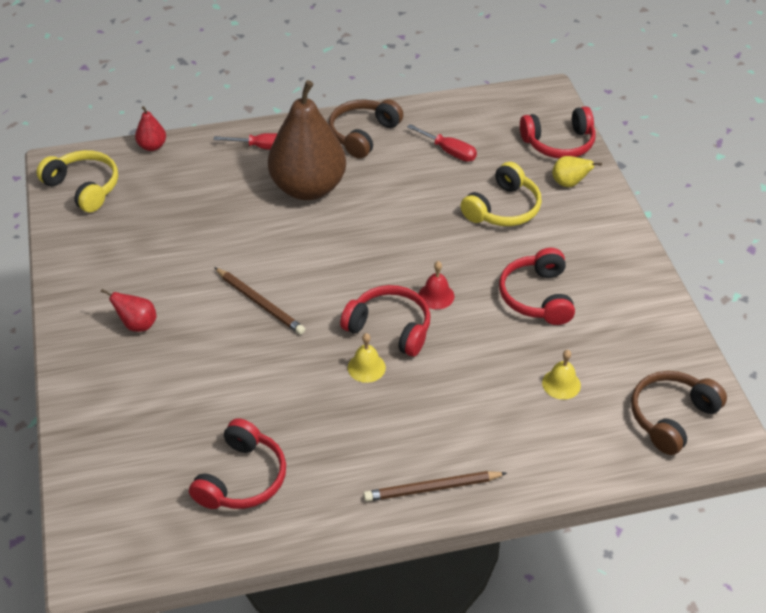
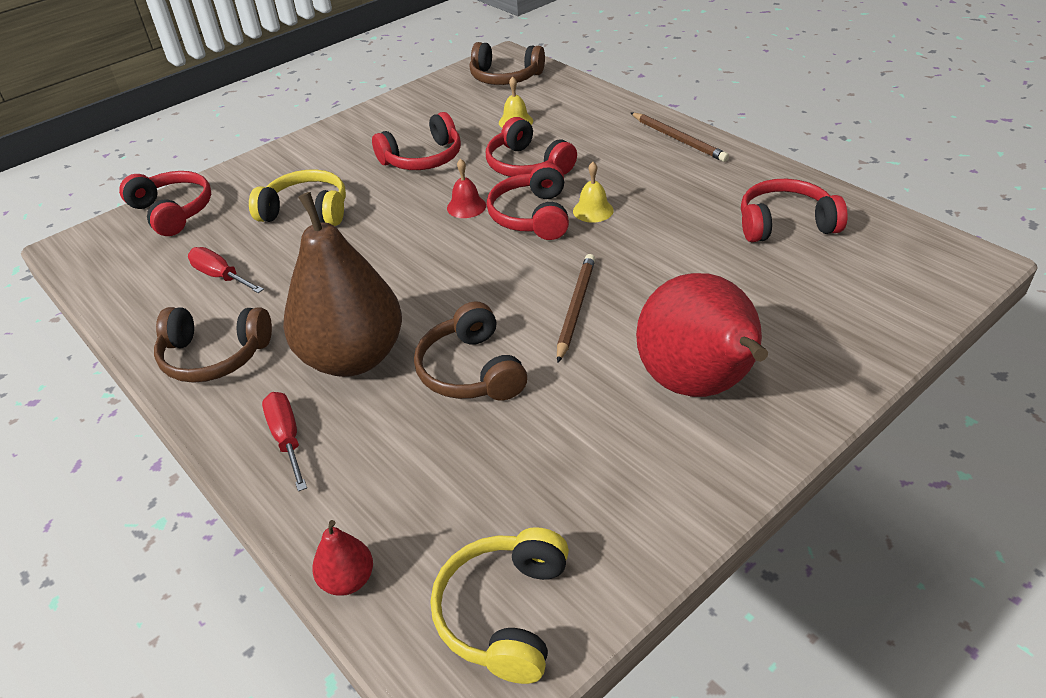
camera: 115 degrees left, 5 degrees down
(137, 325) = (698, 386): red pear -> red pear, size x2.44
(248, 232) = (471, 371): none -> brown headphones
(449, 151) = (221, 276): red screwdriver -> red screwdriver turned 60 degrees counterclockwise
(471, 357) = (527, 165): none -> red headphones
(569, 183) = (242, 187): yellow pear -> none

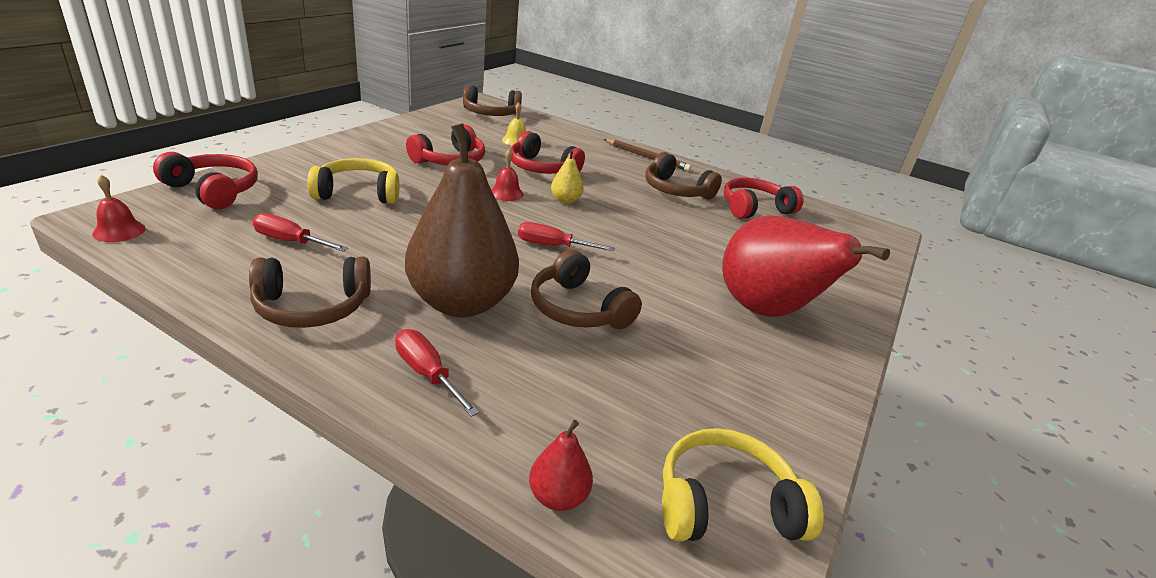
camera: 25 degrees left, 10 degrees down
(83, 263) = (119, 231): none -> red bell
(484, 284) = (553, 246): none -> red screwdriver
(504, 613) = (725, 504): yellow headphones -> yellow headphones turned 90 degrees clockwise
(532, 216) = (565, 200): red headphones -> yellow pear
(575, 308) = (638, 261): brown pencil -> none
(593, 210) = (611, 198): yellow bell -> none
(687, 195) = (676, 190): none -> brown headphones

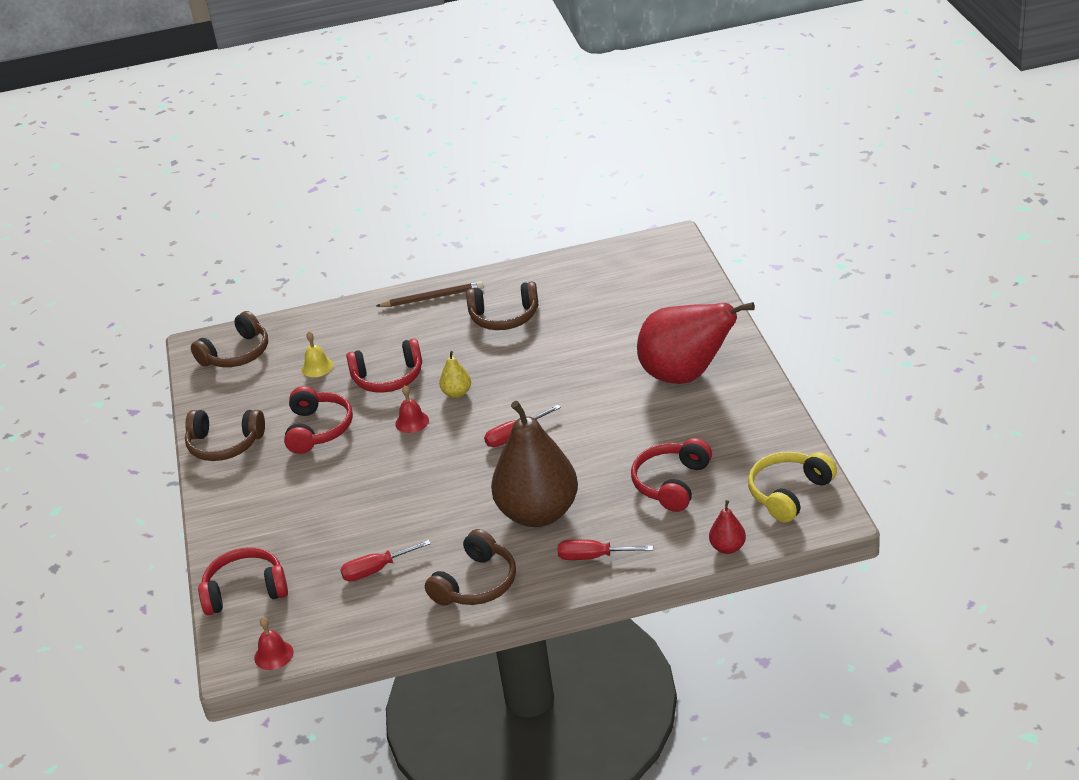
camera: 35 degrees left, 5 degrees up
(358, 193) = (329, 508): yellow headphones -> none
(578, 309) = (597, 462): brown headphones -> brown headphones (224, 444)
(754, 208) = (574, 290): red headphones -> red headphones (671, 483)

